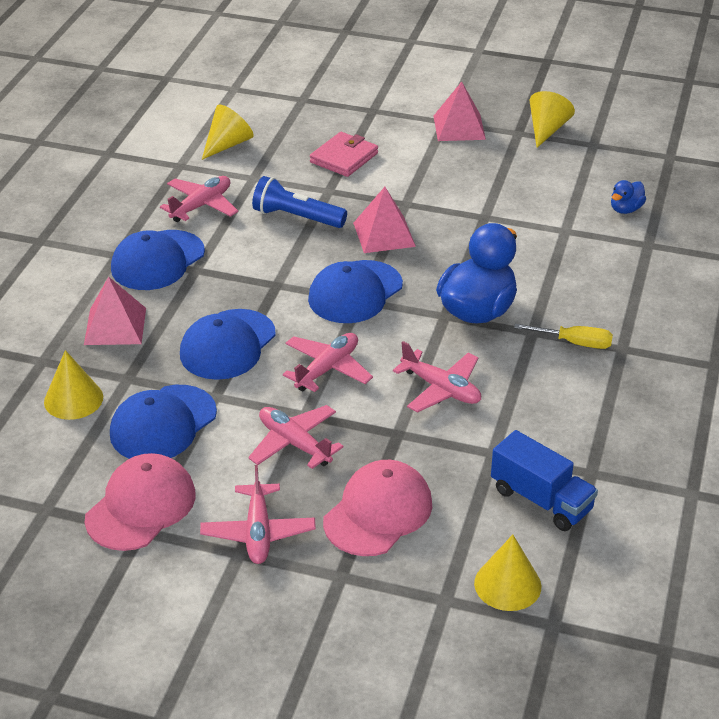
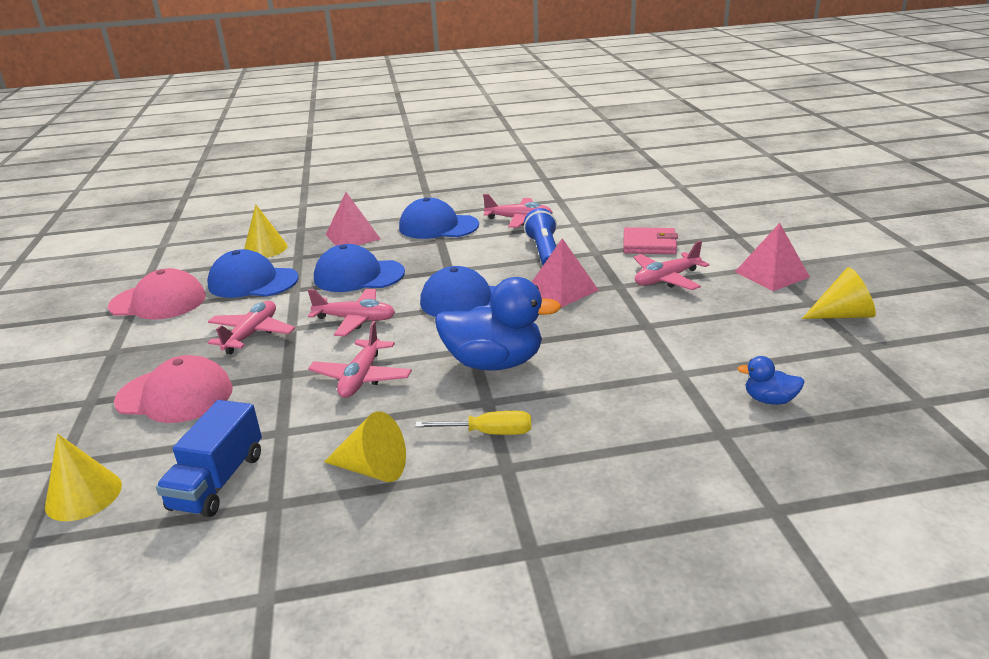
camera: 65 degrees right, 10 degrees down
(227, 144) = (606, 205): yellow cone -> yellow cone (373, 468)
(258, 532) = (138, 351): pink plane -> pink plane (666, 279)
(575, 343) = (490, 433): yellow screwdriver -> yellow screwdriver turned 75 degrees counterclockwise

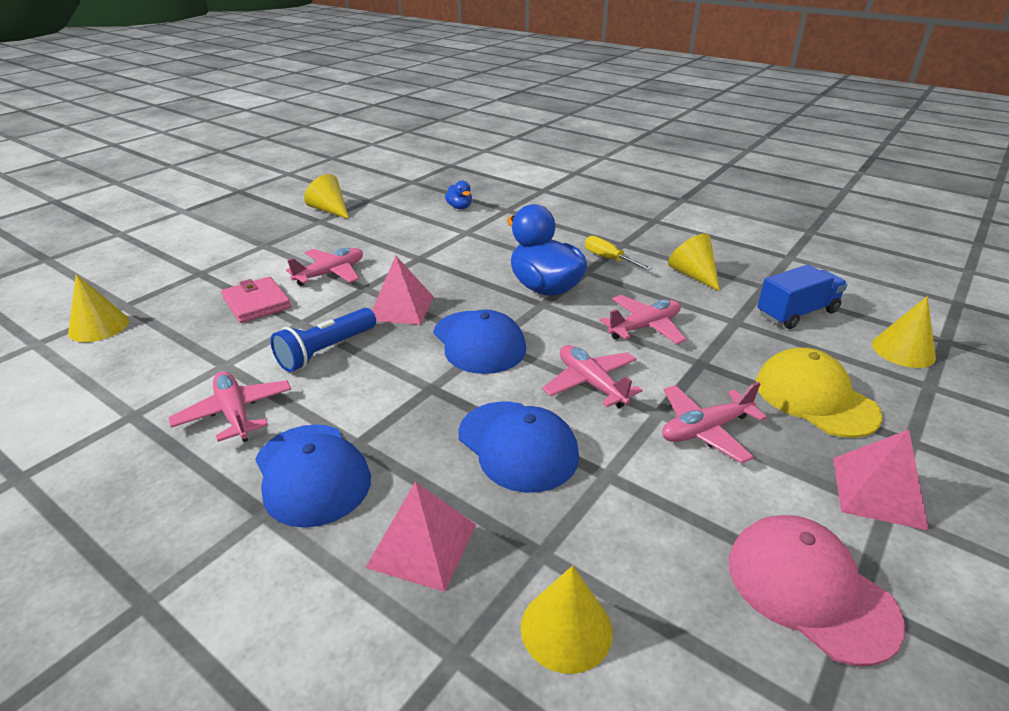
camera: 135 degrees left, 5 degrees up
(175, 395) = (815, 398): pink cap -> yellow cap
(253, 282) = (647, 534): blue cap -> none
(666, 279) = (330, 273): pink plane -> pink plane turned 60 degrees counterclockwise
(681, 200) = (99, 326): none -> yellow cone
(771, 274) = (281, 241): pink pyramid -> pink pyramid (878, 492)

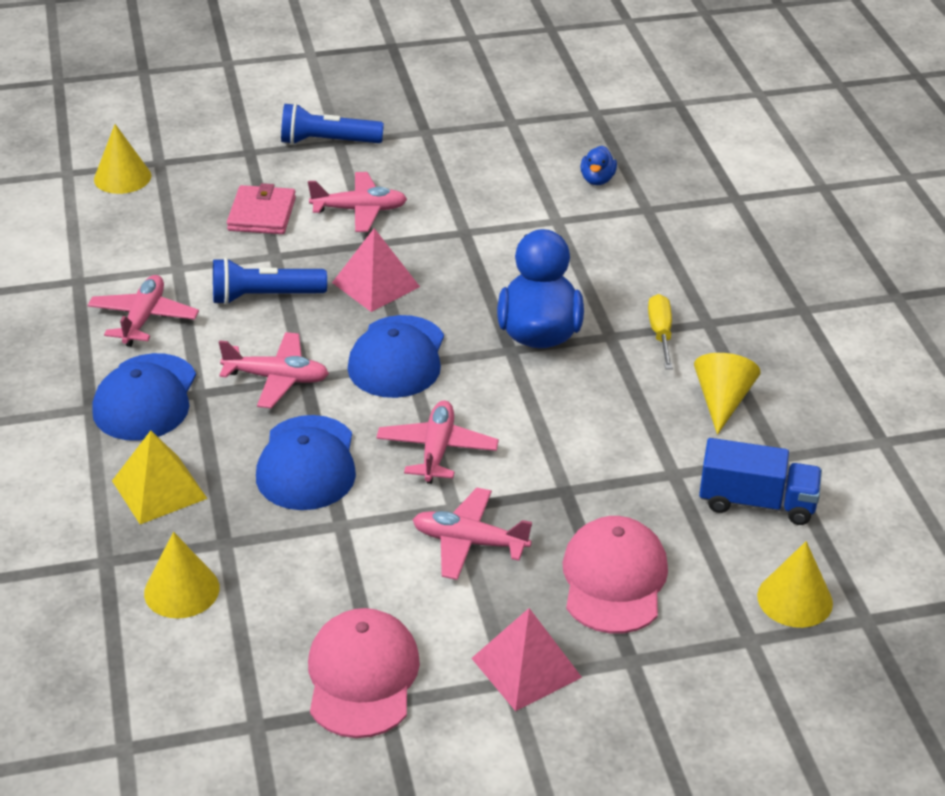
camera: 40 degrees right, 5 degrees up
(256, 248) = (328, 142): none -> blue flashlight
(330, 210) = (452, 120): yellow cone -> none
(422, 545) = (159, 489): pink pyramid -> yellow pyramid
(644, 327) = (570, 427): pink plane -> pink plane (277, 378)
(815, 398) = (614, 579): yellow cap -> pink cap

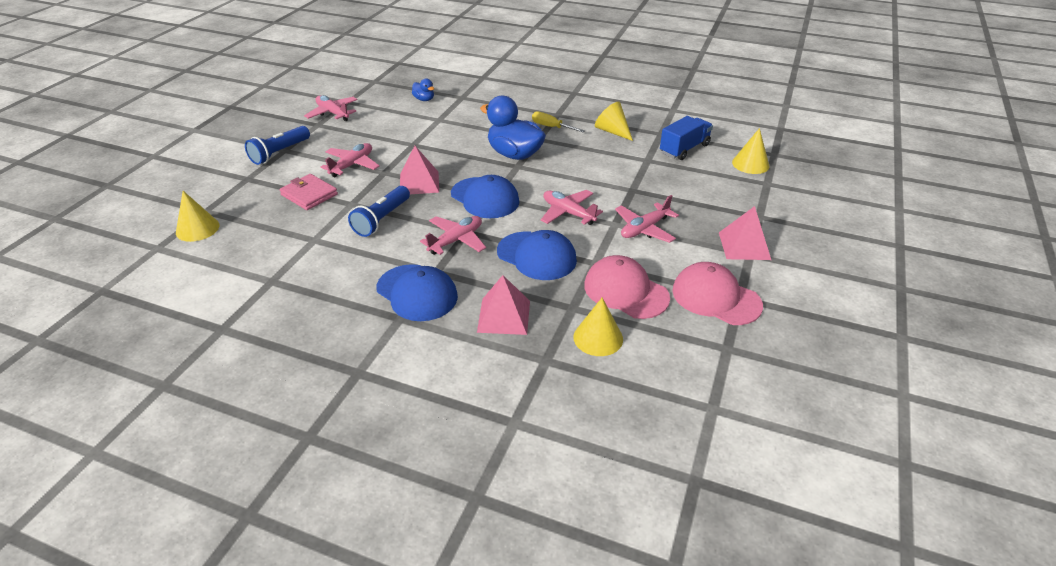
camera: 55 degrees left, 0 degrees up
(143, 318) = (343, 268): pink plane -> pink plane (333, 113)
(159, 489) = (504, 316): yellow pyramid -> pink pyramid
(614, 579) = (703, 200): pink cap -> pink cap (625, 291)

